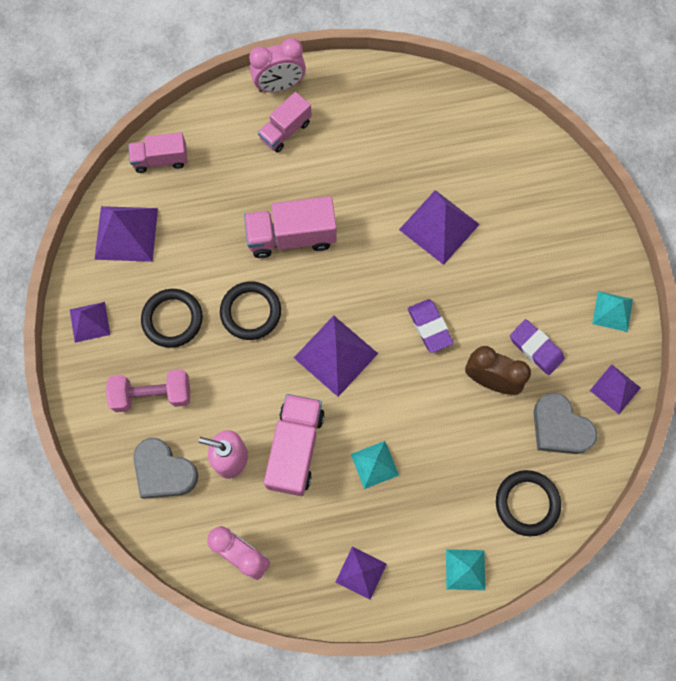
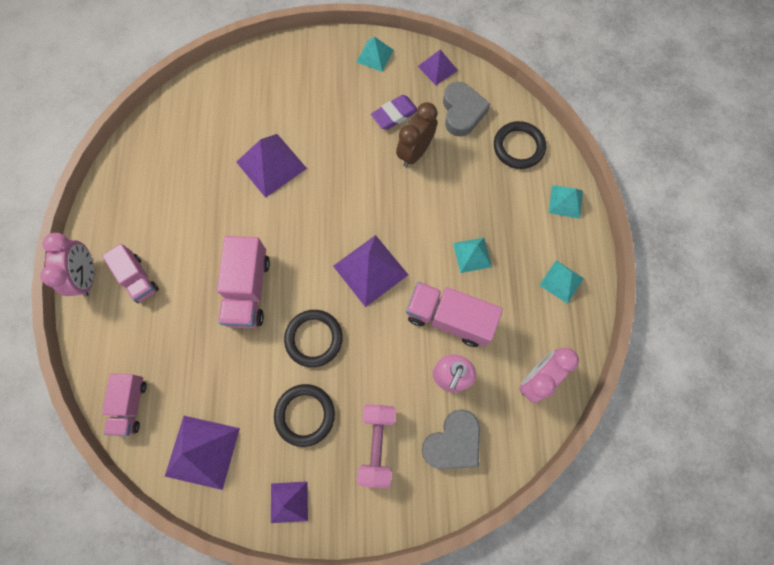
camera: 80 degrees left, 0 degrees up
(361, 573) = (561, 281): purple pyramid -> turquoise pyramid
(429, 327) = (360, 189): purple eraser -> none
(559, 428) = (462, 112): grey heart -> grey heart turned 60 degrees counterclockwise

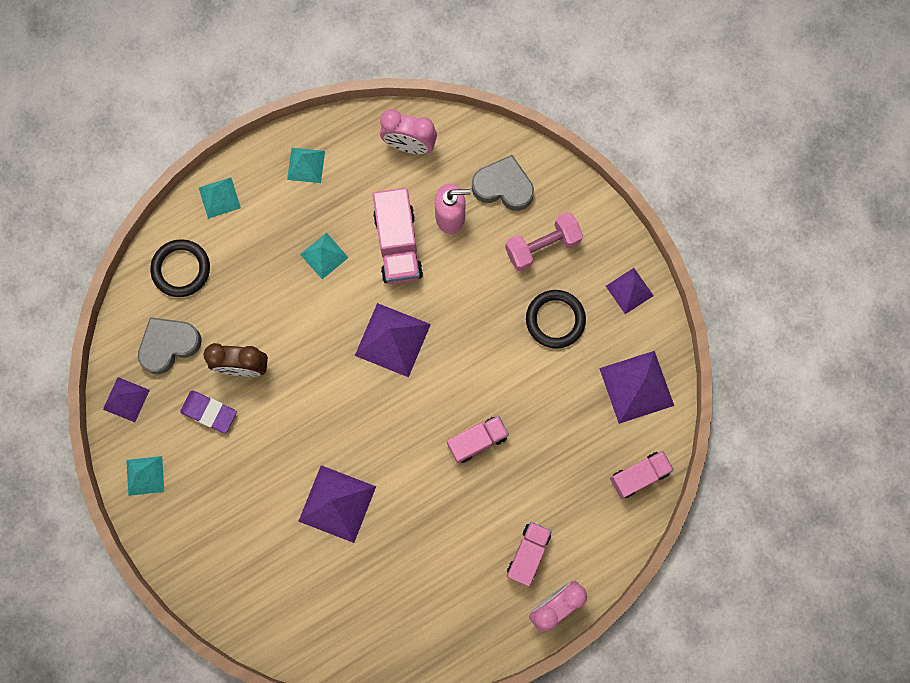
camera: 120 degrees left, 5 degrees up
(248, 290) = (477, 441): pink truck -> pink truck, size x0.65
(314, 338) = (486, 352): black ring -> none

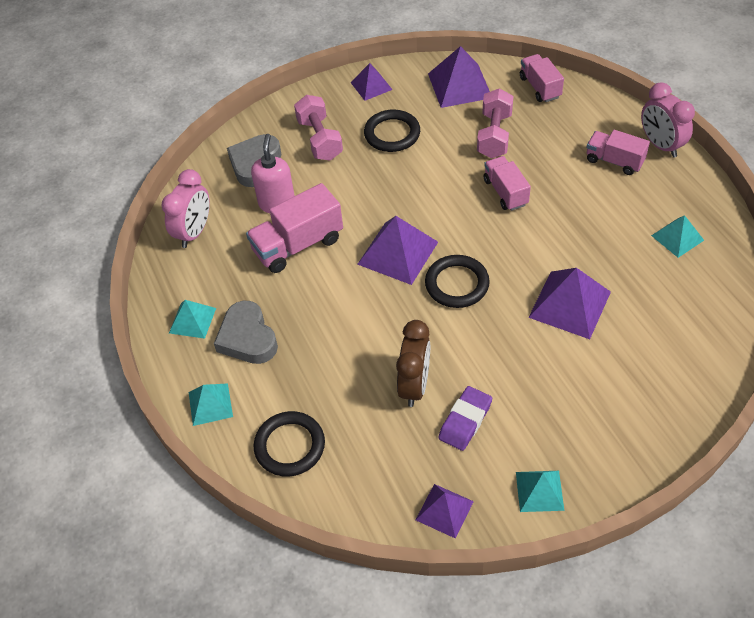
camera: 80 degrees left, 25 degrees down
(169, 345) = (381, 461): grey heart -> grey heart (247, 338)
(324, 256) = (298, 307): turquoise pyramid -> turquoise pyramid (677, 237)
(357, 398) = (457, 284): none -> black ring
(398, 244) = (298, 245): pink truck -> pink truck turned 150 degrees clockwise
(559, 427) = (494, 135): none -> pink dumbbell

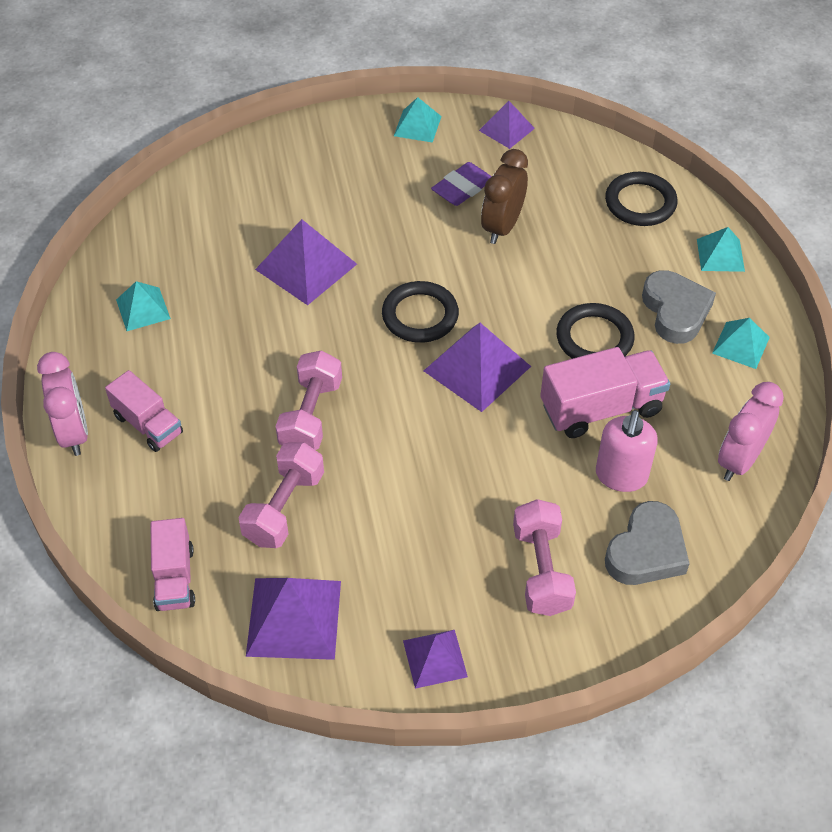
camera: 170 degrees left, 0 degrees up
(392, 134) = (430, 551): black ring -> black ring (594, 338)
(505, 192) = (311, 415): pink truck -> pink dumbbell

